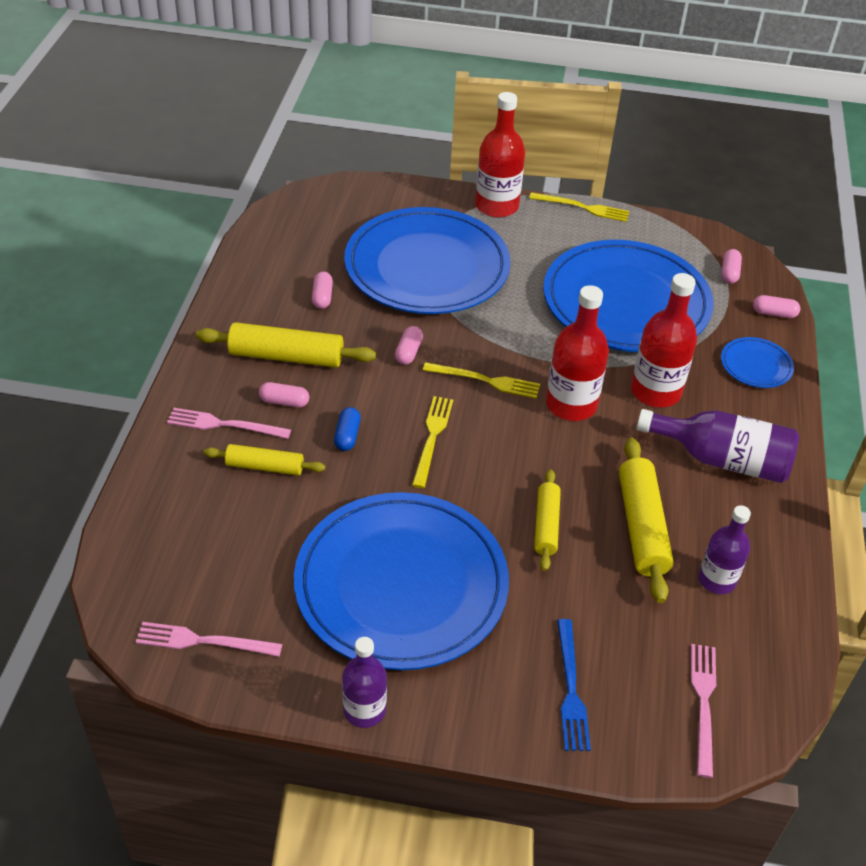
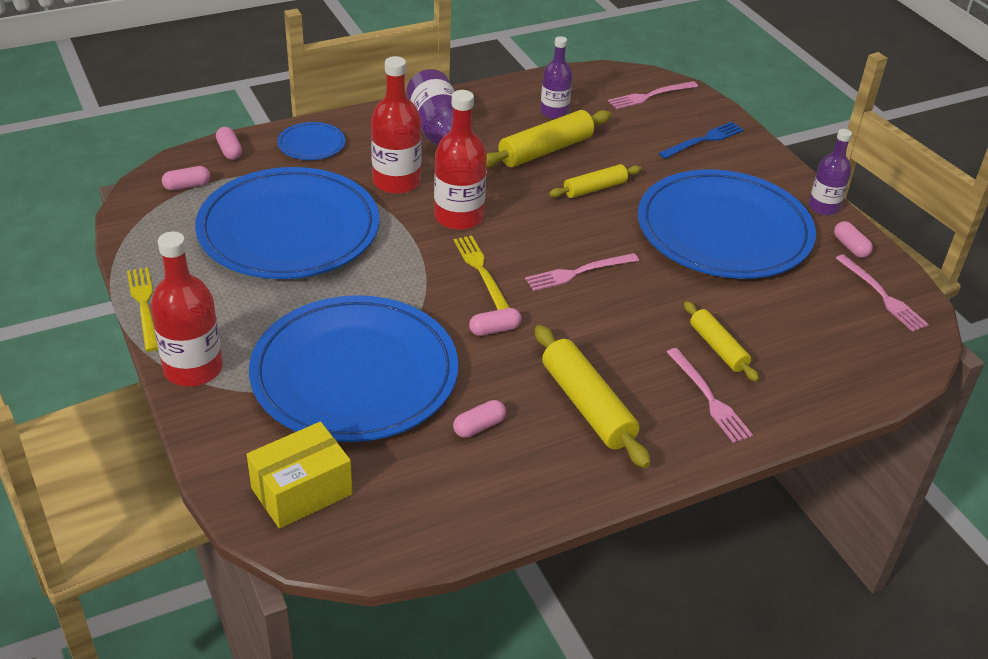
camera: 125 degrees left, 5 degrees down
(284, 402) = (641, 375): pink capsule -> pink capsule (850, 247)
(347, 208) = (301, 491): none -> yellow box
(347, 436) = (632, 318): blue capsule -> none
(432, 438) = (578, 272): yellow fork -> pink fork

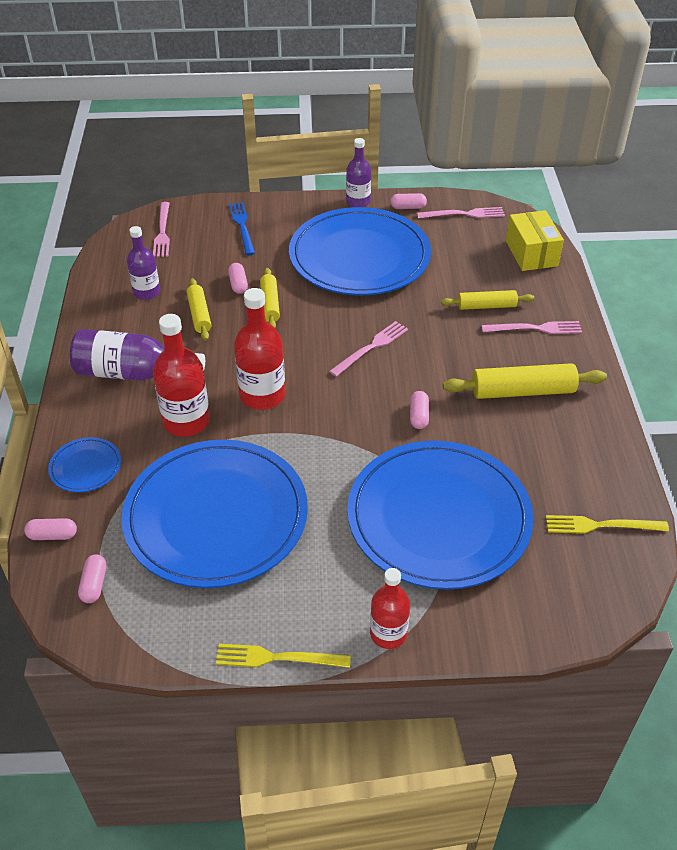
camera: 65 degrees left, 5 degrees up
(193, 369) = (388, 633): red bottle -> red bottle, size x0.65
(301, 491) = (565, 586): yellow box -> yellow box (531, 253)
(479, 426) = (525, 457): pink capsule -> pink capsule (238, 284)
(481, 270) = (341, 402): yellow fork -> yellow fork (601, 525)
(545, 150) = (199, 315): yellow rolling pin -> yellow rolling pin, size x0.62
(578, 272) = (371, 347): pink fork -> pink fork turned 135 degrees counterclockwise

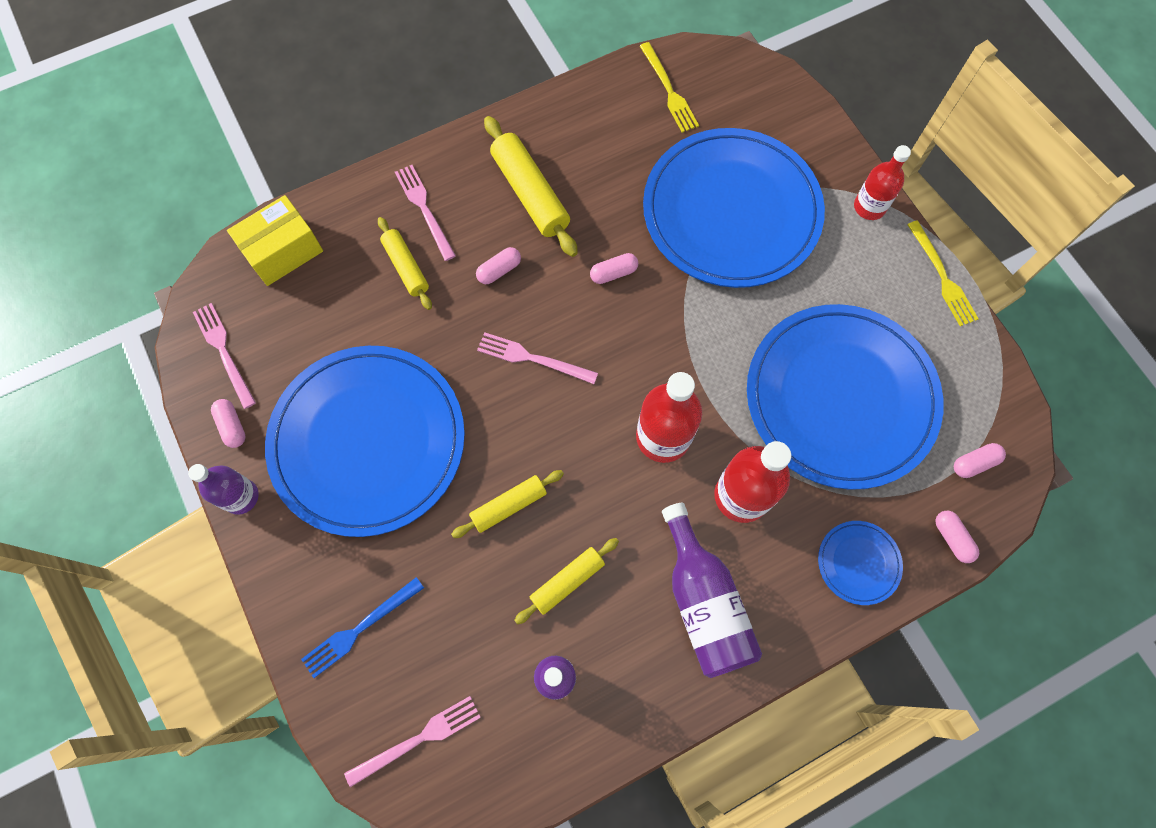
camera: 115 degrees left, 25 degrees up
(238, 284) = (488, 565): pink capsule -> pink capsule (499, 270)

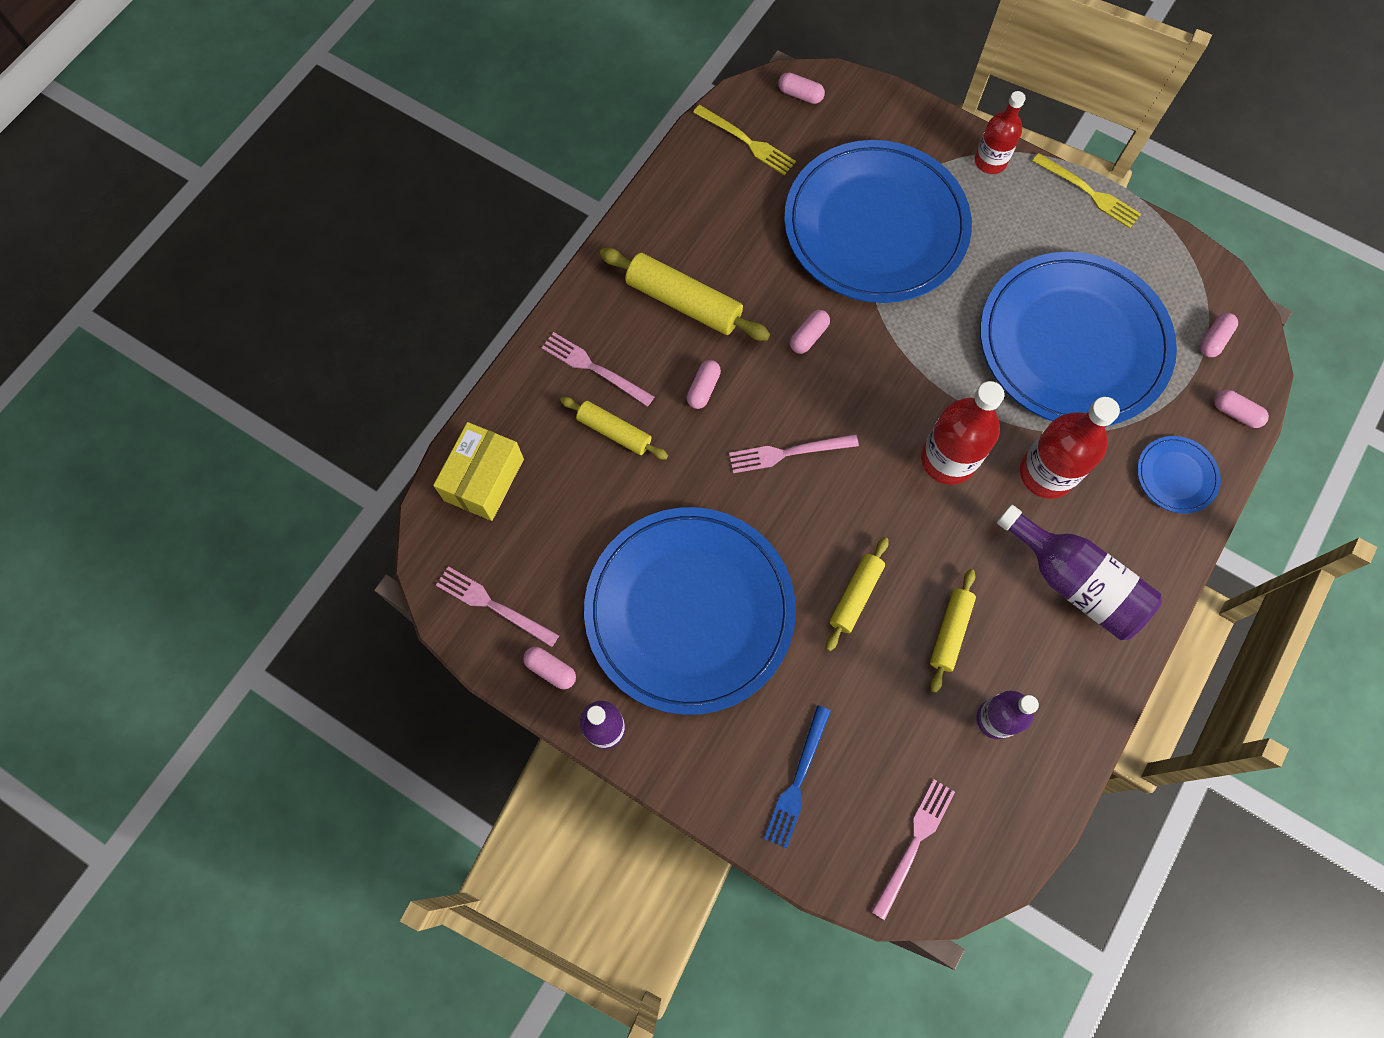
camera: 30 degrees left, 0 degrees up
(739, 73) = (800, 95): none -> pink capsule

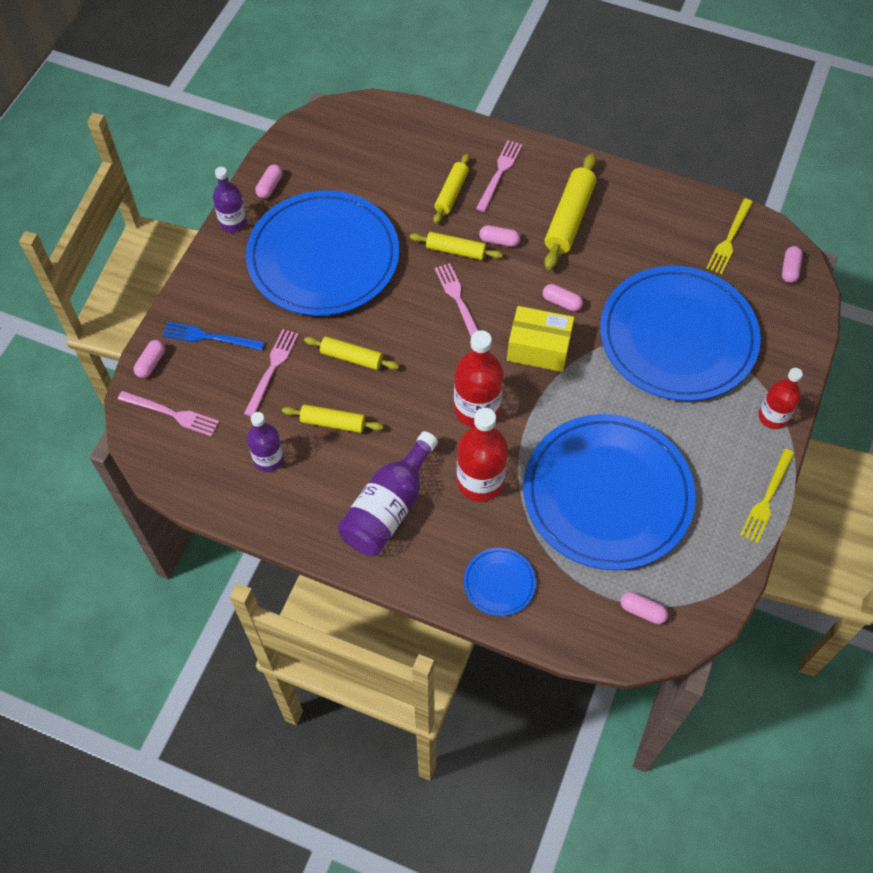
camera: 80 degrees right, 10 degrees down
(484, 479) = (399, 127): yellow box -> yellow box (538, 348)
(493, 605) = (310, 148): pink fork -> pink fork (272, 369)
(709, 443) = (455, 251): none -> yellow rolling pin
(1235, 413) = (572, 631): pink capsule -> pink capsule (151, 363)

